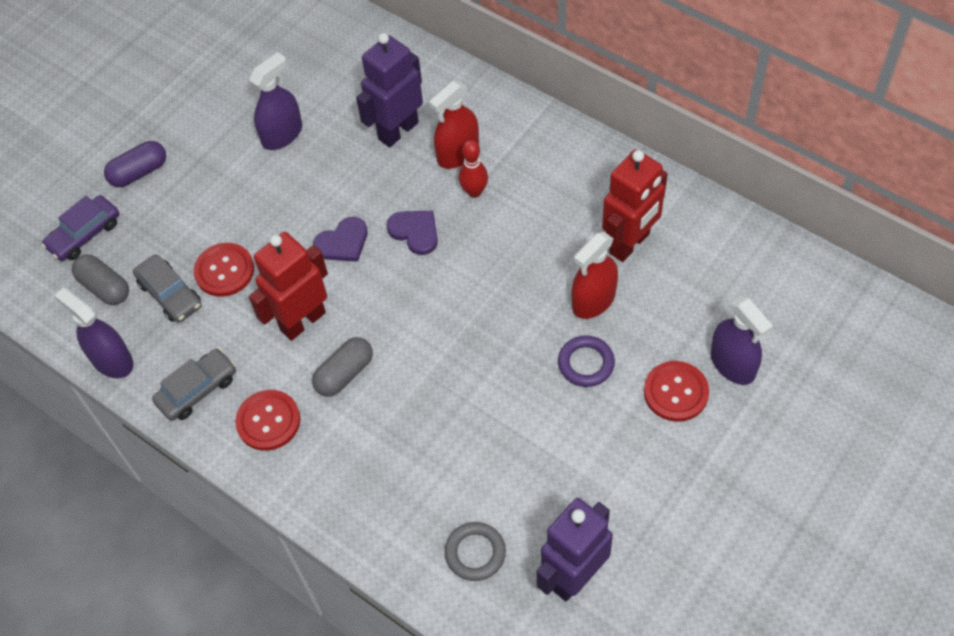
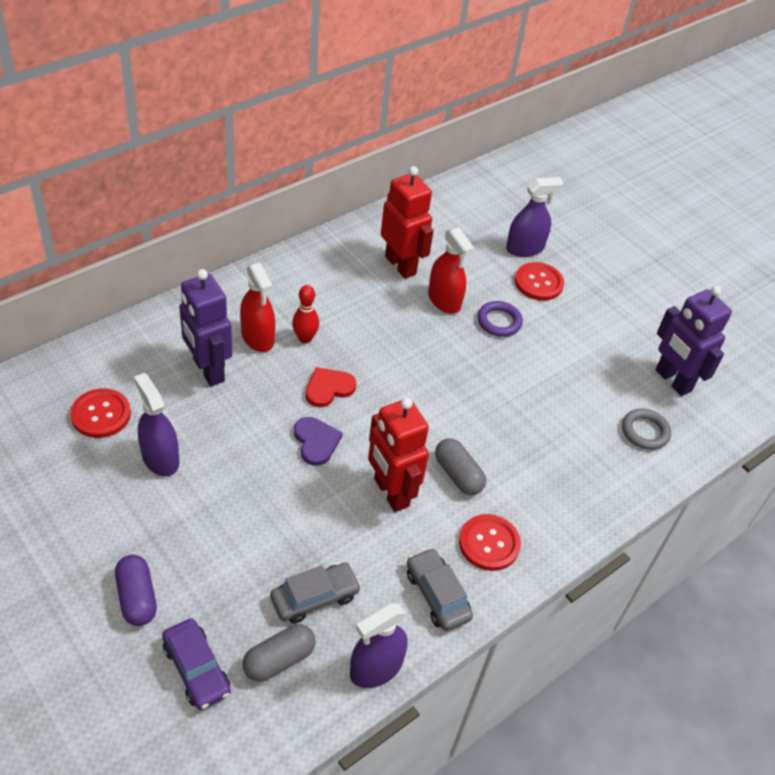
camera: 85 degrees left, 10 degrees down
(224, 271) = (306, 543): red button -> red button (101, 414)
(415, 232) = (328, 388): purple heart -> red heart

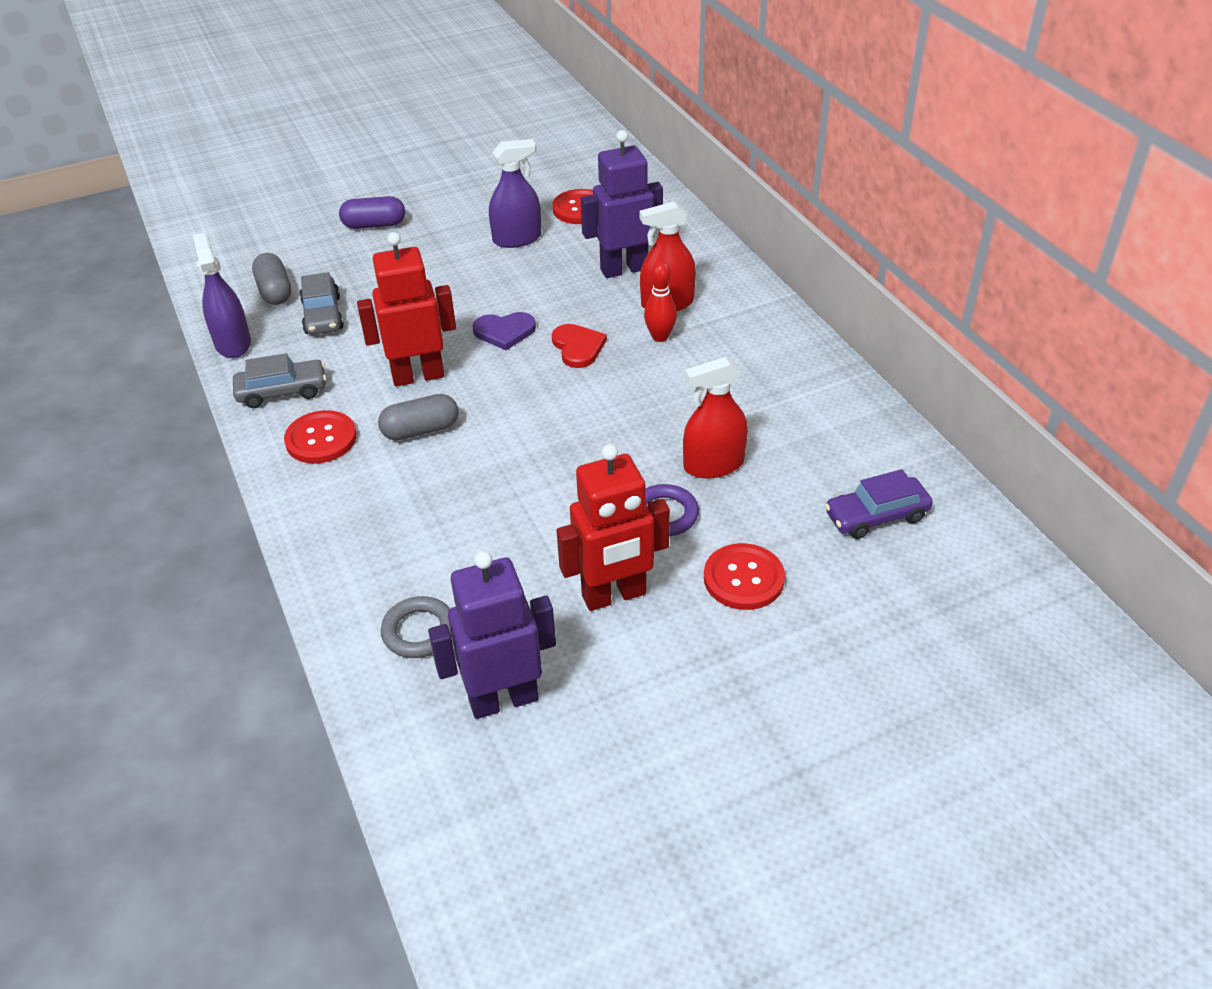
camera: 110 degrees right, 5 degrees down
(196, 669) = (292, 250): purple car -> purple car (876, 516)
(401, 265) = (788, 432): red robot -> red robot (614, 595)
(525, 248) = (827, 579): purple spray bottle -> none

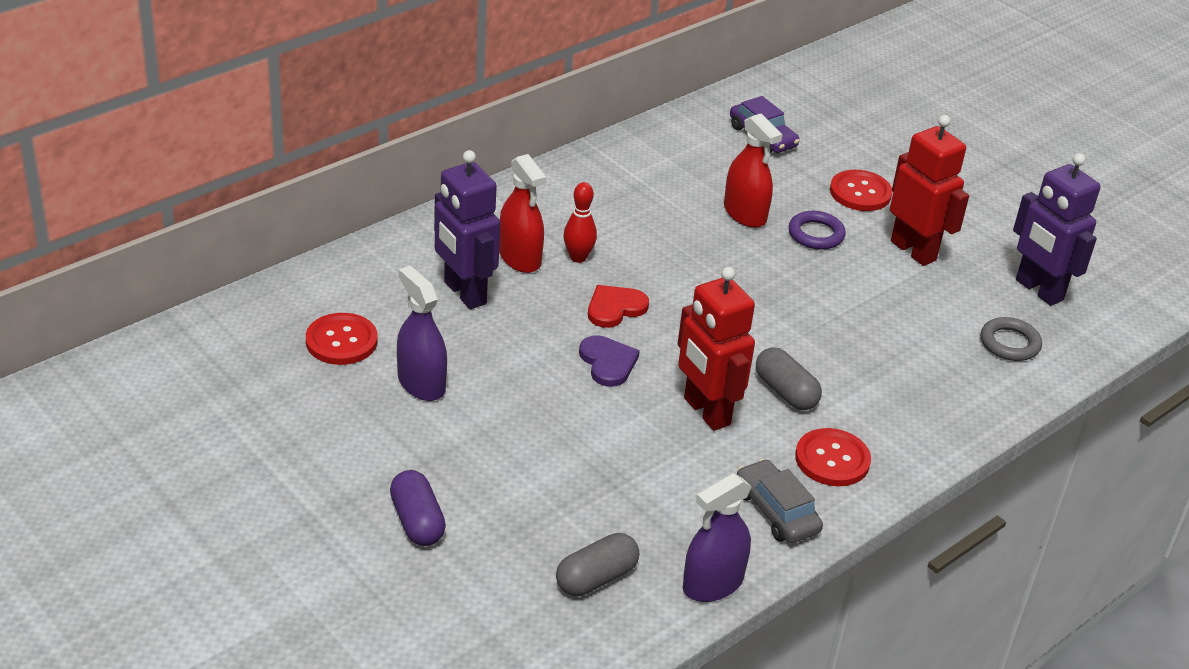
camera: 110 degrees left, 5 degrees down
(322, 315) = (630, 517): grey car -> none

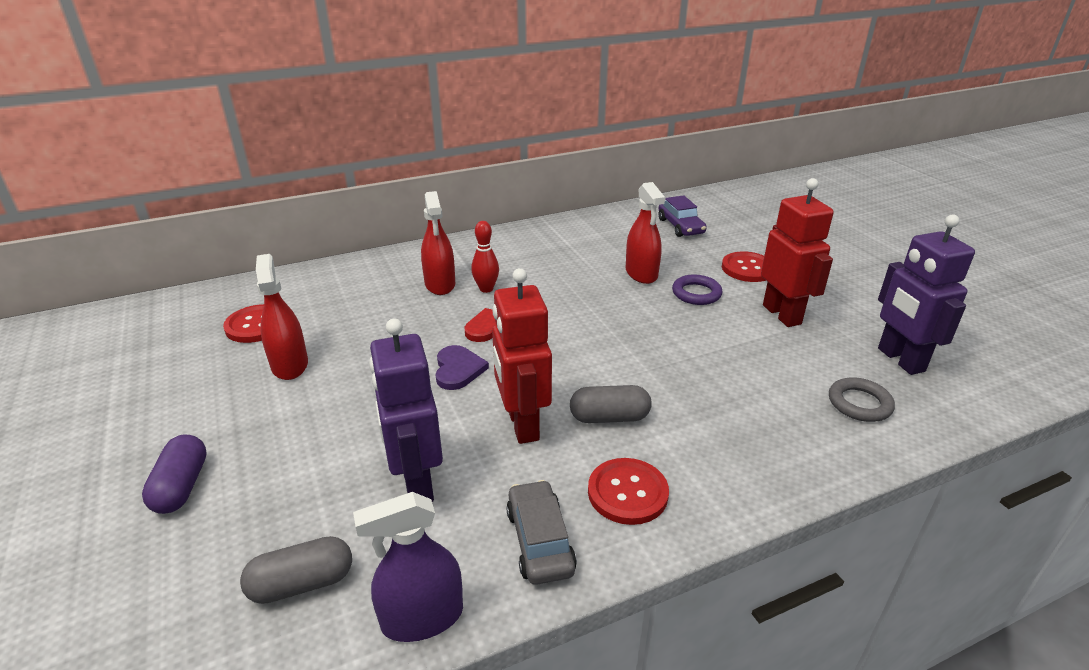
camera: 20 degrees right, 5 degrees down
(421, 383) = (289, 365): purple spray bottle -> red spray bottle
(464, 293) = (378, 303): purple robot -> purple robot (416, 483)
(785, 392) = (609, 417): grey capsule -> grey capsule turned 75 degrees counterclockwise

